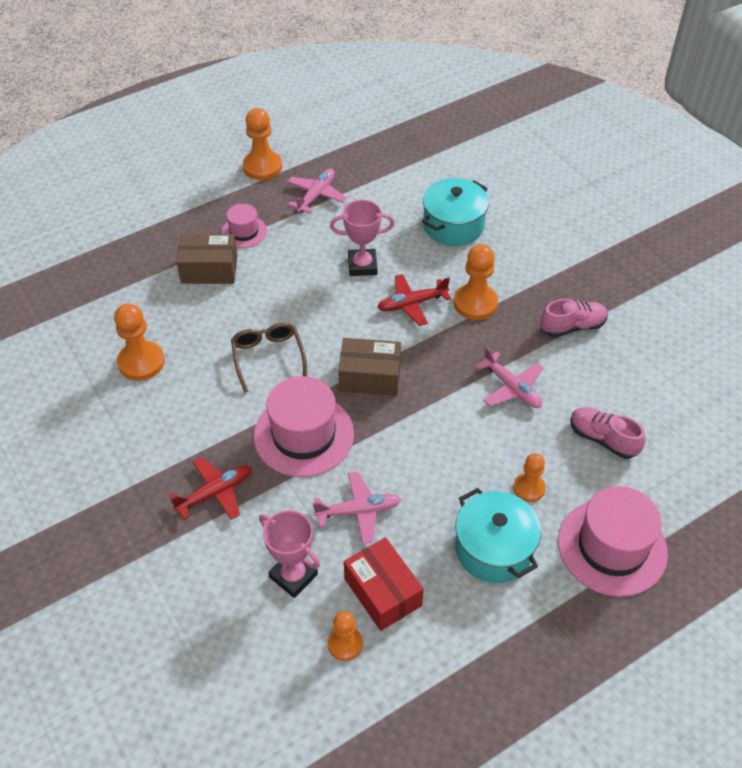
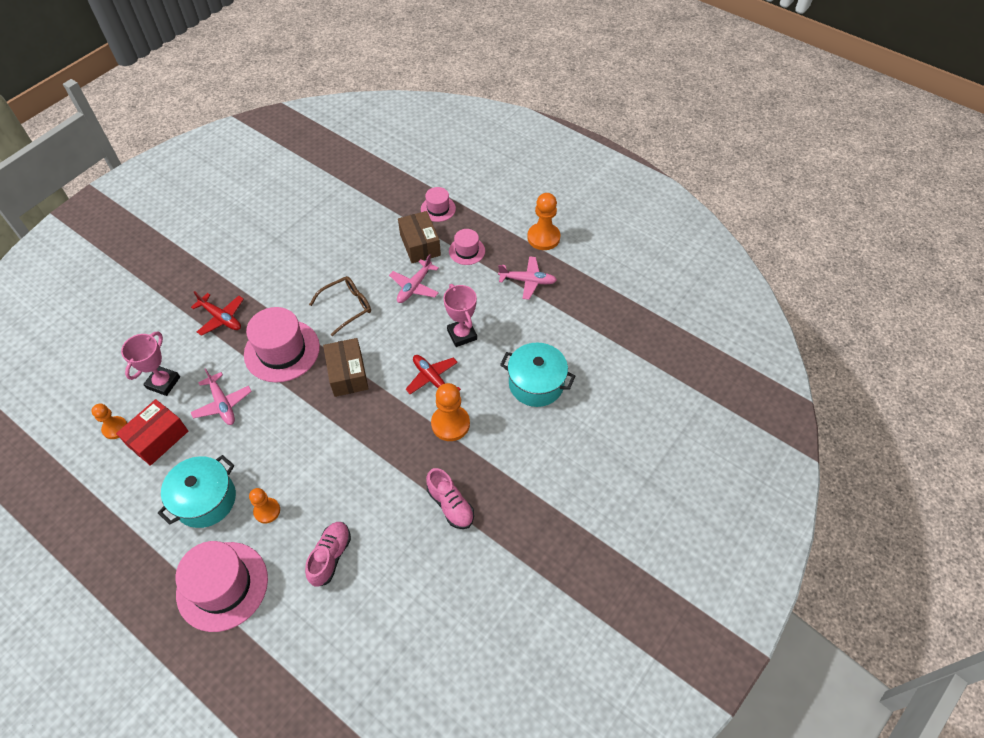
camera: 70 degrees right, 5 degrees up
(141, 362) = (320, 240): orange pawn -> none
(161, 240) = (438, 209): none -> pink hat
(512, 388) = (366, 474): pink plane -> pink plane (414, 287)

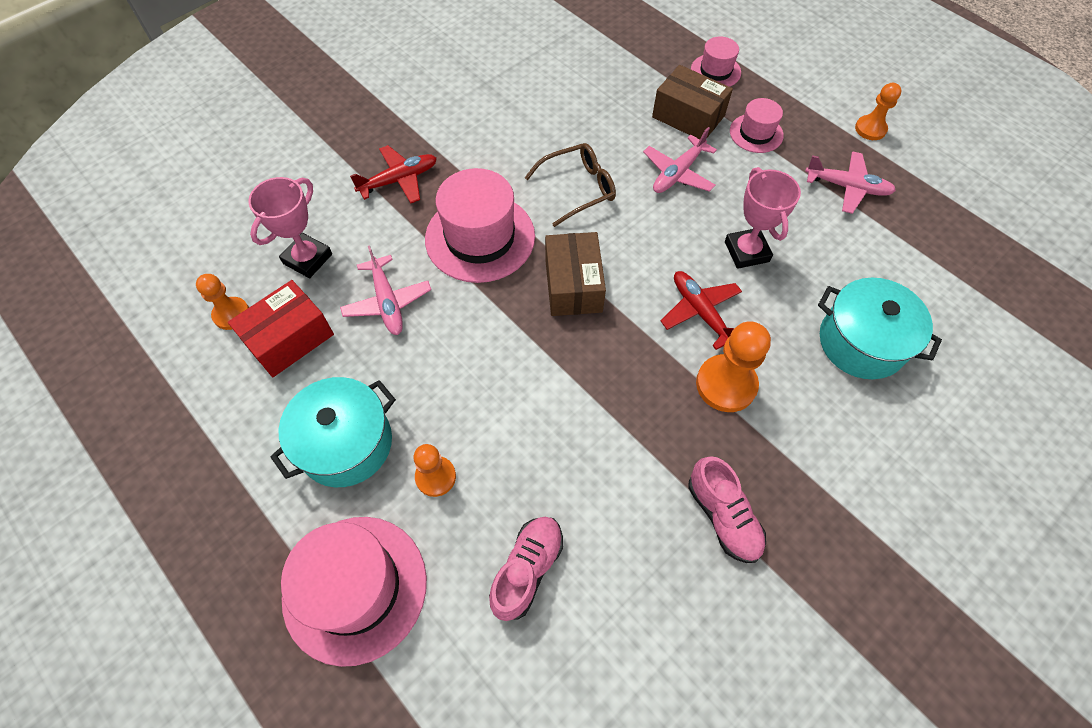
camera: 10 degrees right, 5 degrees up
(221, 318) = (399, 180): red plane -> red plane turned 75 degrees counterclockwise
(420, 245) = (688, 116): brown box -> brown box turned 45 degrees counterclockwise
(543, 237) = (870, 129): orange pawn -> orange pawn, size x0.63

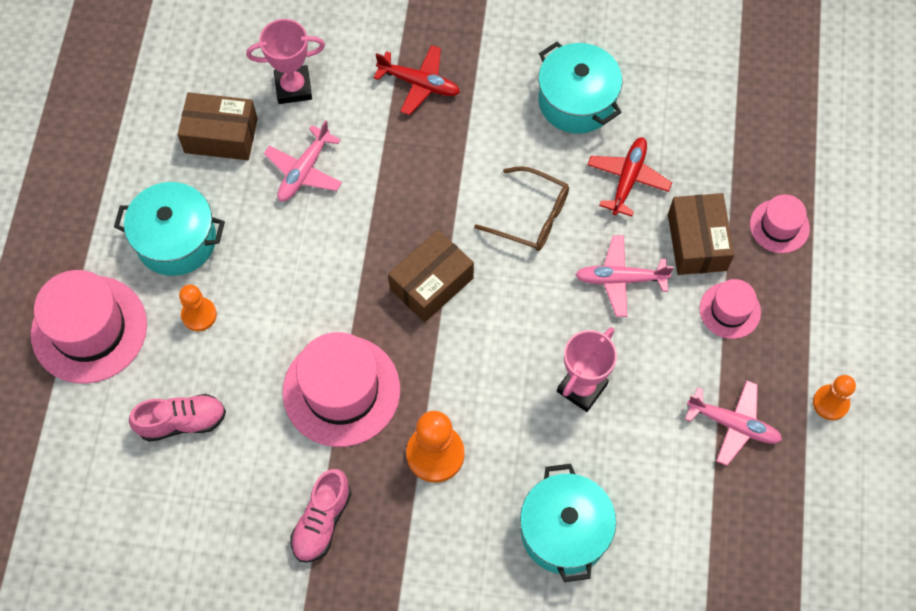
camera: 50 degrees right, 5 degrees up
(231, 314) = (208, 83): orange pawn -> none
(289, 338) = (221, 136): red box -> brown box
(480, 237) = (417, 184): pink hat -> pink hat (341, 390)
(515, 106) = (576, 101): none -> turquoise pot
(700, 312) = (488, 392): red plane -> red plane (628, 179)
(847, 187) = (733, 425): pink plane -> pink plane turned 45 degrees counterclockwise

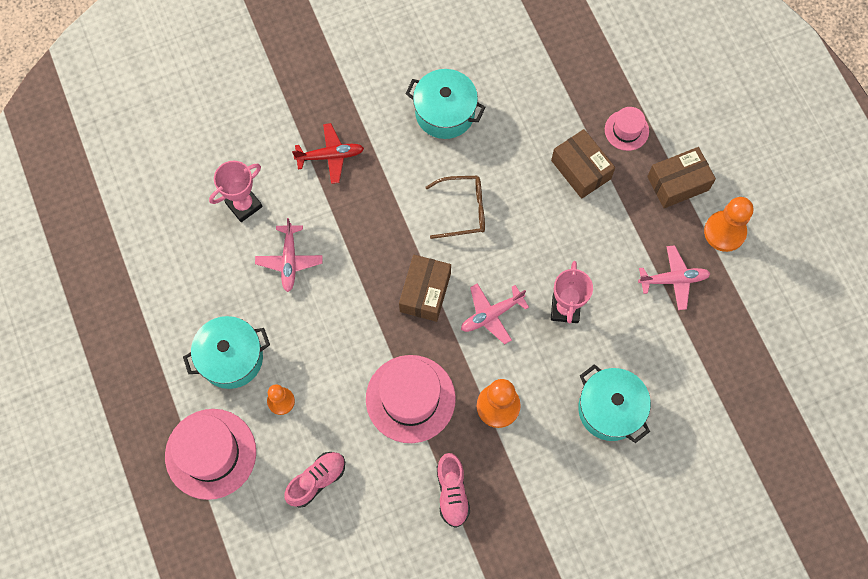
camera: 30 degrees left, 5 degrees up
(221, 136) = (214, 267): brown box -> brown box (678, 183)
(620, 279) = (546, 222): pink plane -> pink plane (491, 315)
(628, 179) = (511, 149): red plane -> none
(730, 310) = (628, 204): pink hat -> none
(830, 403) = (724, 232): orange pawn -> orange pawn, size x1.59

